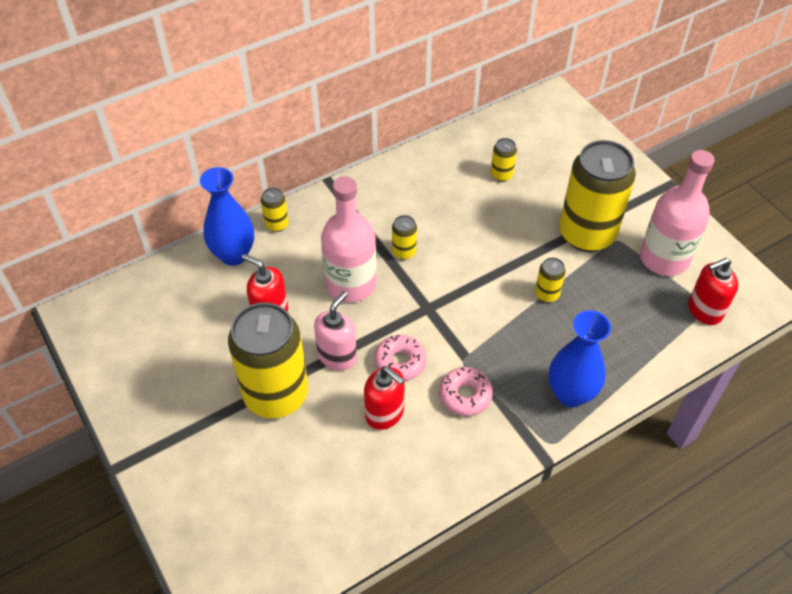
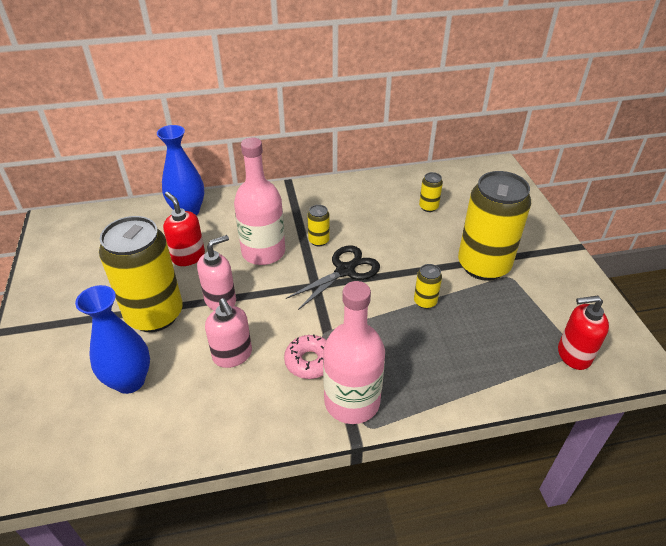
camera: 20 degrees right, 10 degrees down
(277, 224) = (232, 199): yellow can -> none
(385, 413) = (232, 355): red soap dispenser -> pink soap dispenser
(400, 362) = (268, 319): pink donut -> none
(450, 281) = (345, 271): none -> black scissors
(570, 394) = (408, 389): blue vase -> blue vase (130, 381)
(664, 258) = (549, 302): pink bottle -> pink bottle (352, 401)

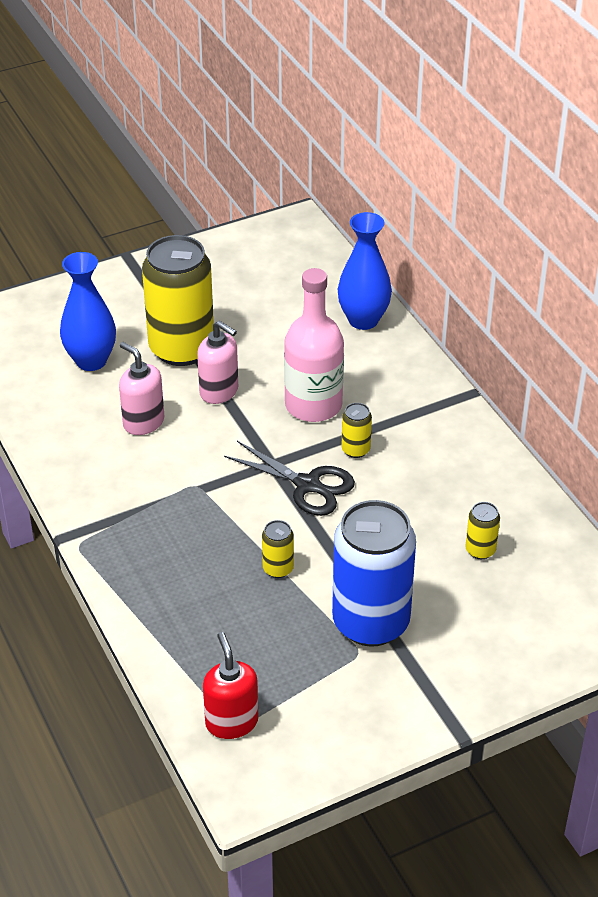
camera: 75 degrees right, 0 degrees up
(188, 256) = (280, 345): red soap dispenser -> none
(232, 355) = (143, 422): pink soap dispenser -> pink soap dispenser turned 90 degrees clockwise
(310, 361) = (152, 483): pink donut -> none
(352, 401) = (107, 526): pink bottle -> none
(483, 265) = (371, 622): yellow can -> blue can

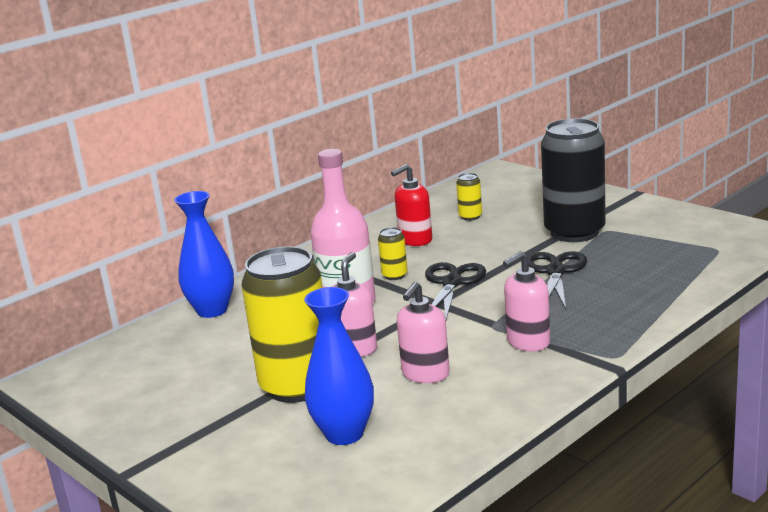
camera: 105 degrees left, 20 degrees down
(148, 499) = (528, 342): none -> pink soap dispenser
(231, 722) = (718, 251): red soap dispenser -> red soap dispenser (415, 240)
(278, 568) = (555, 272): yellow can -> black scissors
(371, 622) = (574, 232): blue can -> black can

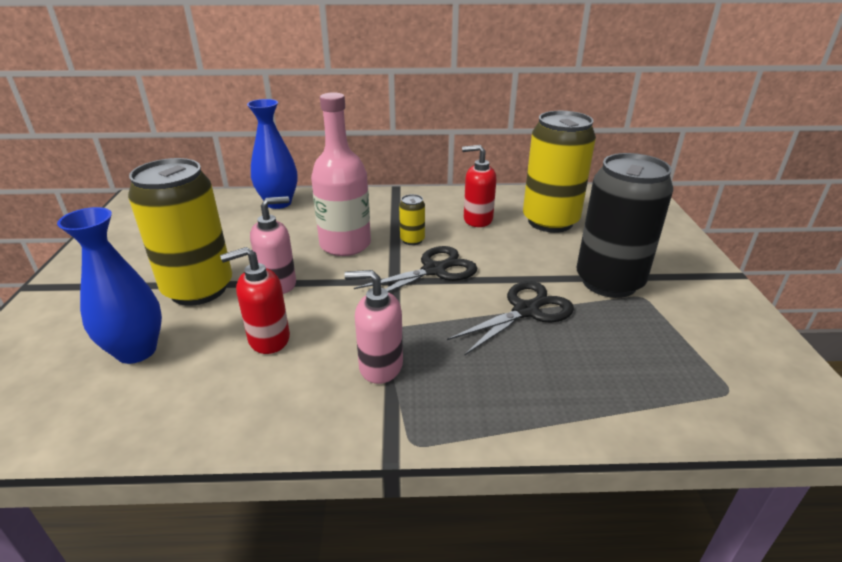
camera: 40 degrees right, 10 degrees up
(425, 374) = (268, 339): pink soap dispenser -> red soap dispenser
(470, 217) = (550, 221): yellow can -> yellow can, size x2.42

